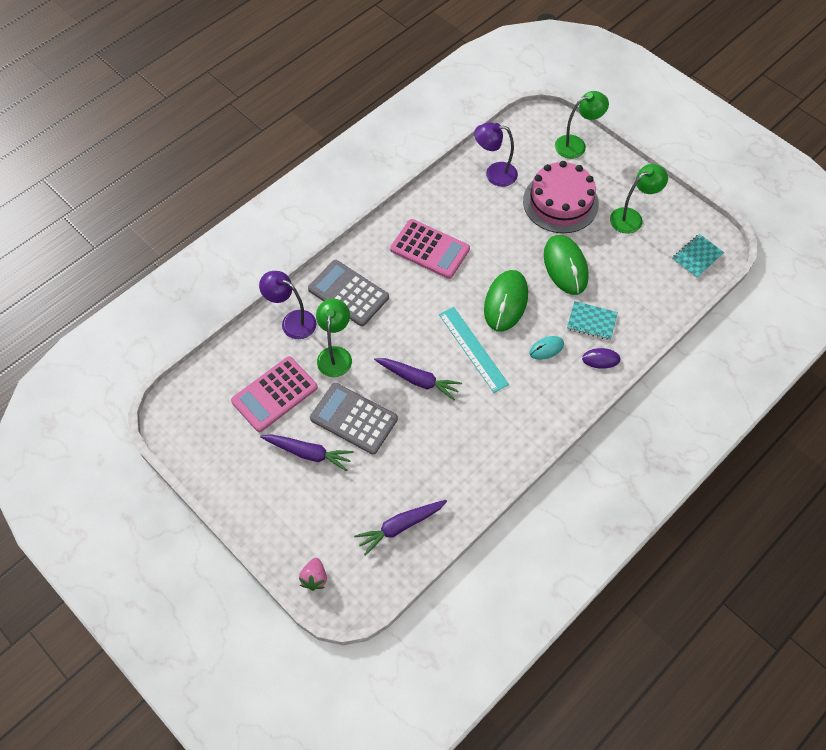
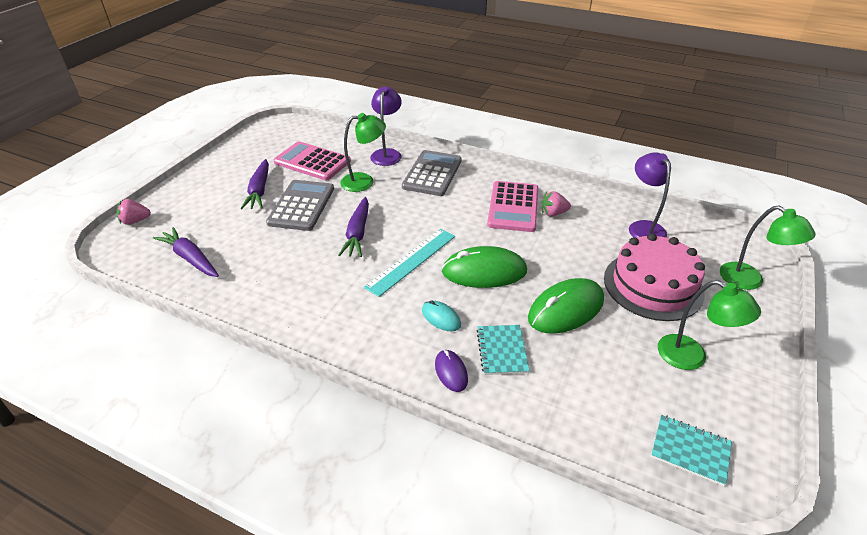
camera: 70 degrees right, 20 degrees down
(451, 224) = (553, 213): none -> pink strawberry

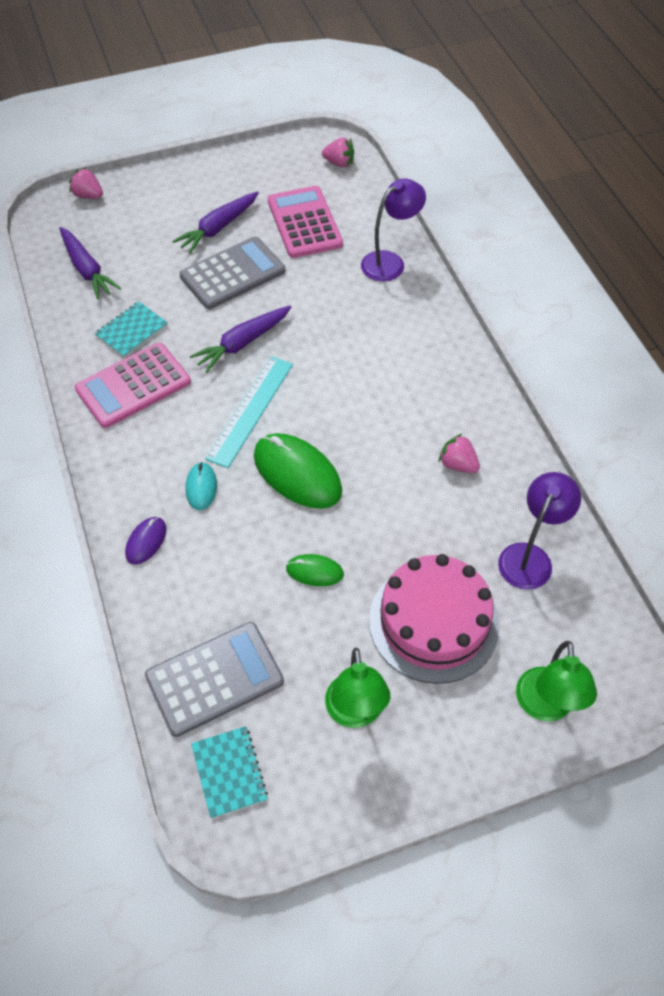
camera: 45 degrees right, 15 degrees up
(190, 258) = (87, 269): purple carrot -> purple carrot turned 150 degrees clockwise
(294, 129) = (339, 163): none -> pink strawberry
(364, 181) = (323, 284): green lamp -> none
(411, 261) = (250, 410): turquoise ruler -> turquoise ruler turned 60 degrees counterclockwise
(432, 174) = (402, 321): grey calculator -> grey calculator (214, 679)
(502, 350) = (207, 559): turquoise notebook -> turquoise notebook (132, 331)
(513, 207) = (427, 425): pink calculator -> pink calculator (133, 386)
(566, 309) = (314, 571): green mouse -> green mouse, size x0.51

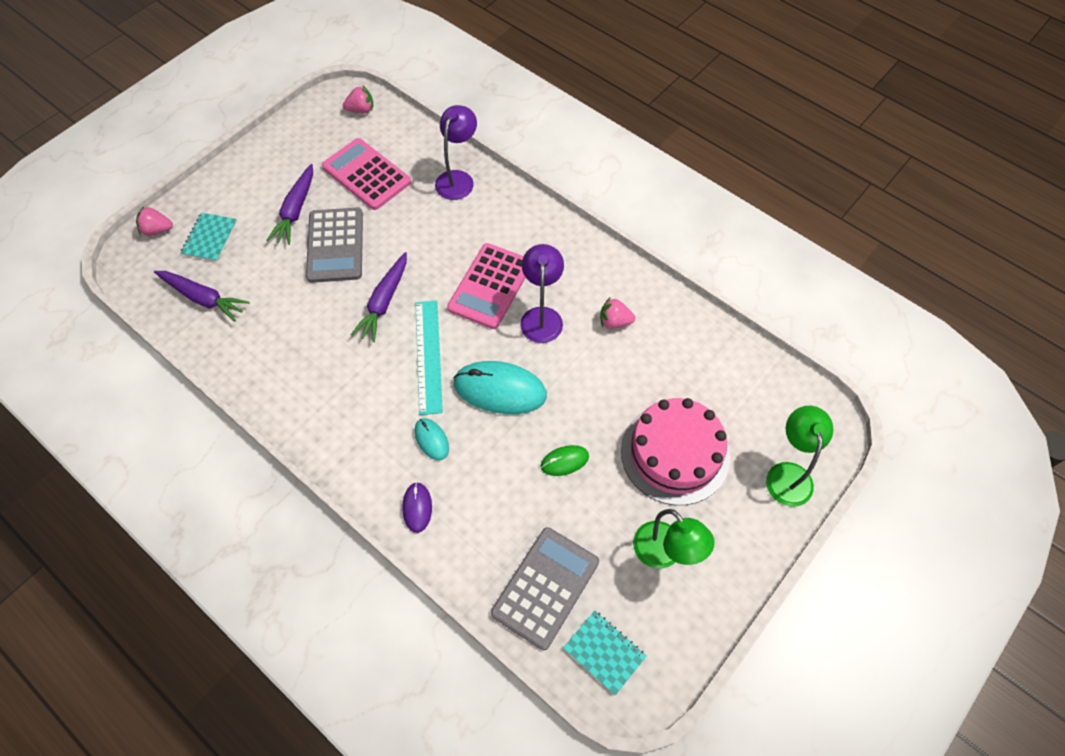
camera: 30 degrees left, 5 degrees up
(132, 331) = (282, 335): turquoise notebook -> turquoise notebook (210, 238)
(133, 386) = (316, 382): pink calculator -> pink calculator (490, 286)
(232, 274) = (335, 245): grey calculator -> grey calculator turned 150 degrees clockwise
(297, 473) = (500, 389): green mouse -> turquoise mouse
(530, 557) = (709, 367): purple lamp -> purple lamp (541, 316)
(545, 707) = (788, 474): green lamp -> green lamp turned 150 degrees counterclockwise

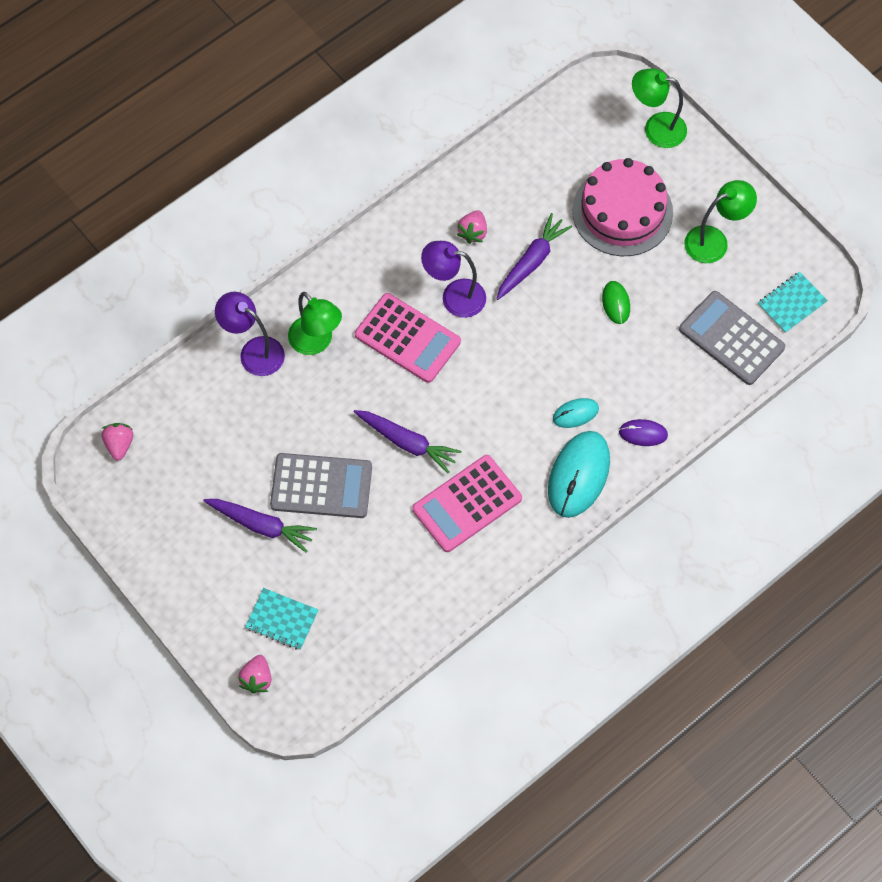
camera: 80 degrees left, 5 degrees up
(203, 298) = (366, 626): purple carrot -> purple carrot (532, 261)
(366, 174) = (225, 446): pink calculator -> pink calculator (467, 504)
(428, 356) = (481, 407): turquoise ruler -> none
(474, 220) = (316, 342): none -> green lamp
(500, 389) = (531, 346): turquoise mouse -> turquoise mouse (578, 475)

